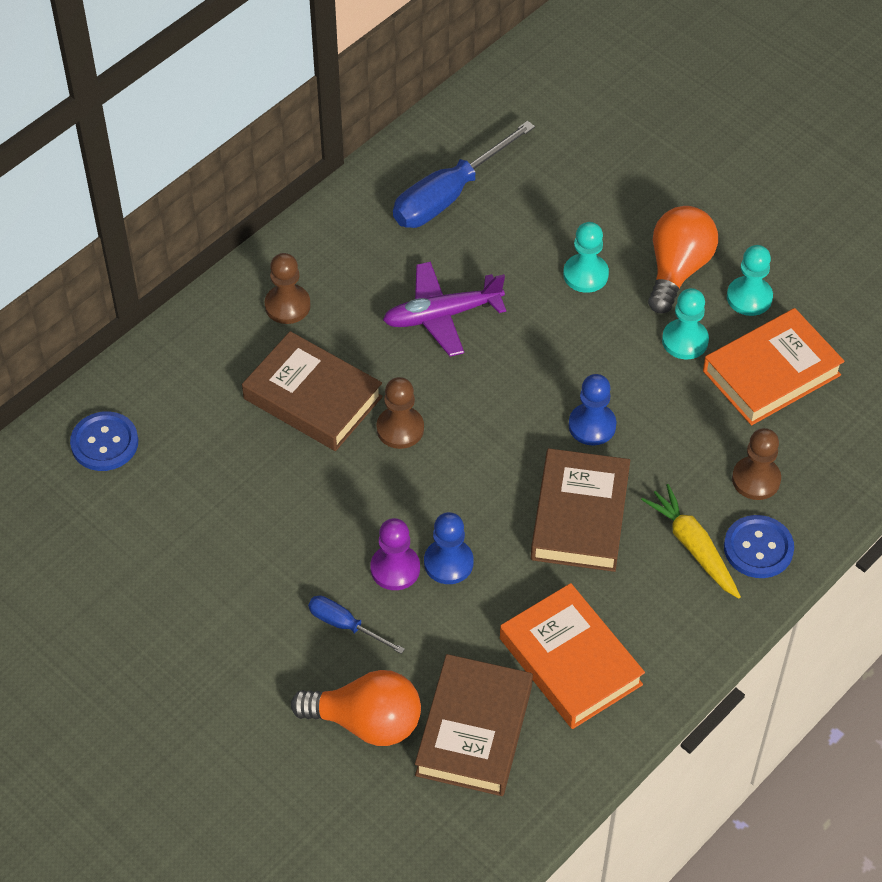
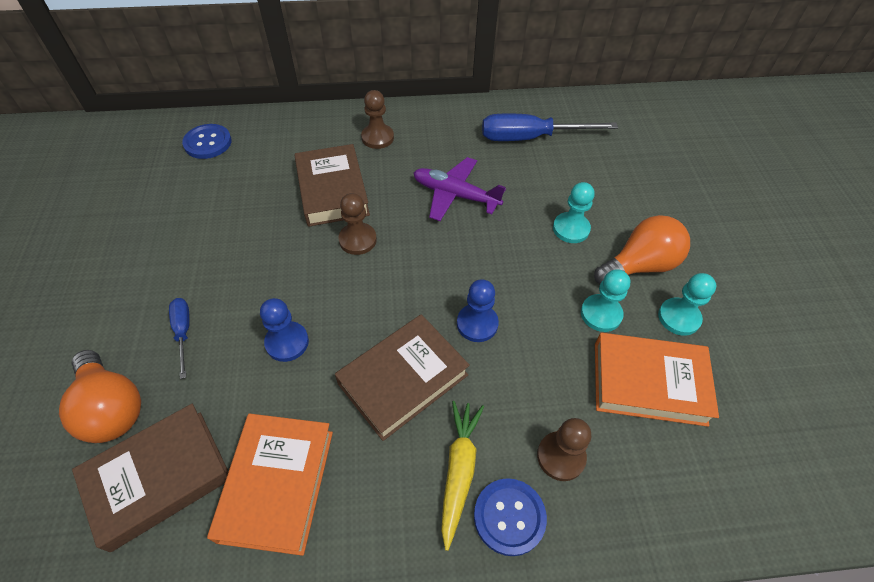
camera: 40 degrees right, 0 degrees up
(395, 569) = (253, 320): purple pawn -> none

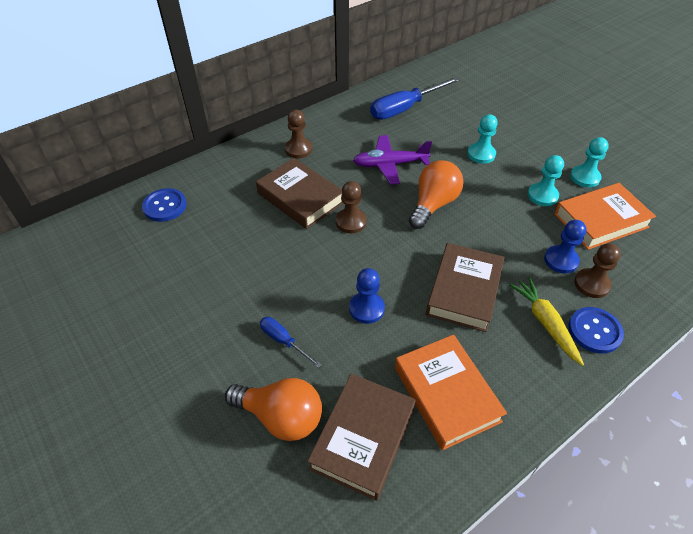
camera: 30 degrees left, 5 degrees down
(477, 324) = (477, 236): blue pawn -> blue pawn (561, 260)
(639, 265) = (539, 158): orange light bulb -> orange light bulb (433, 204)

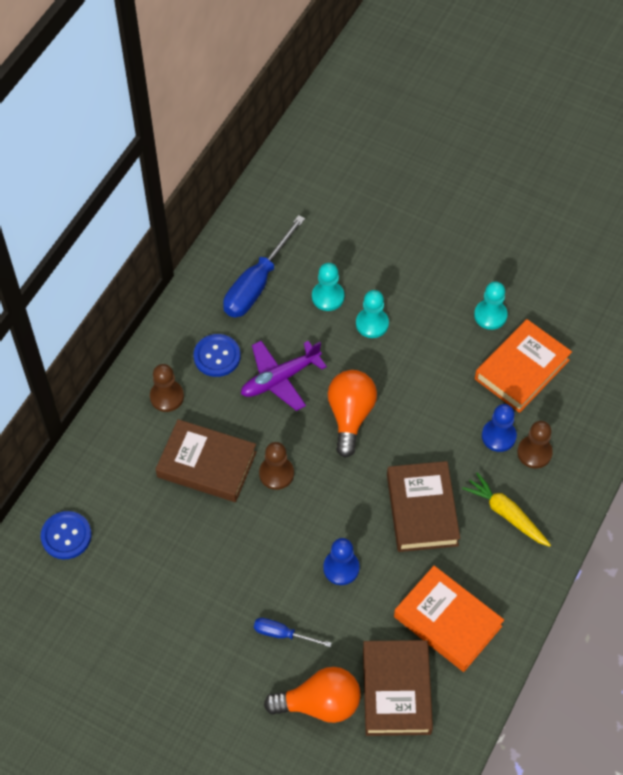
camera: 25 degrees left, 10 degrees up
(542, 195) = (455, 359): turquoise pawn -> turquoise pawn (328, 297)
(594, 331) = (550, 504): blue button -> blue button (217, 356)

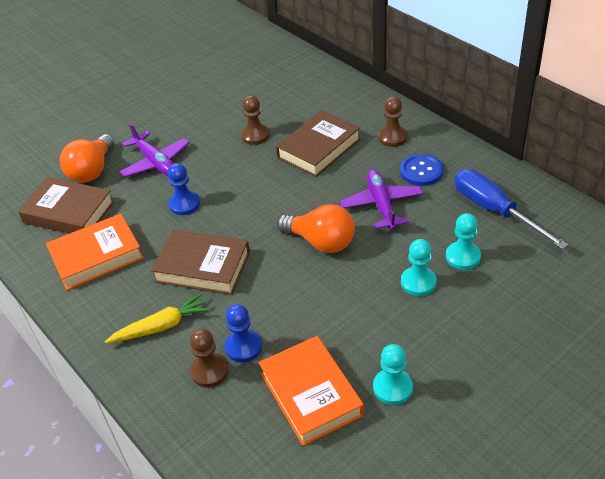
camera: 115 degrees right, 15 degrees down
(66, 536) = (298, 76): blue button -> none
(276, 473) = (289, 185): brown pawn -> brown pawn (255, 135)
(282, 634) = (156, 162): blue screwdriver -> purple plane

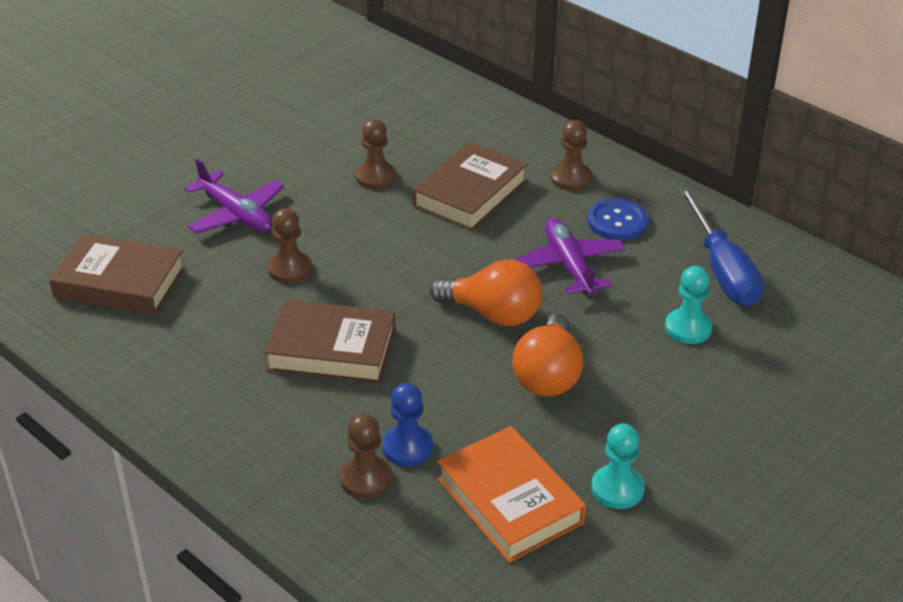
camera: 10 degrees left, 5 degrees down
(92, 170) = (143, 226): orange light bulb -> orange light bulb (548, 375)
(96, 256) = (174, 340): orange book -> none
(162, 326) = (287, 426): yellow carrot -> none
(184, 204) = (290, 269): blue pawn -> brown pawn
(418, 282) = (633, 361): turquoise pawn -> none
(494, 210) = (722, 270): blue screwdriver -> blue screwdriver turned 150 degrees counterclockwise

